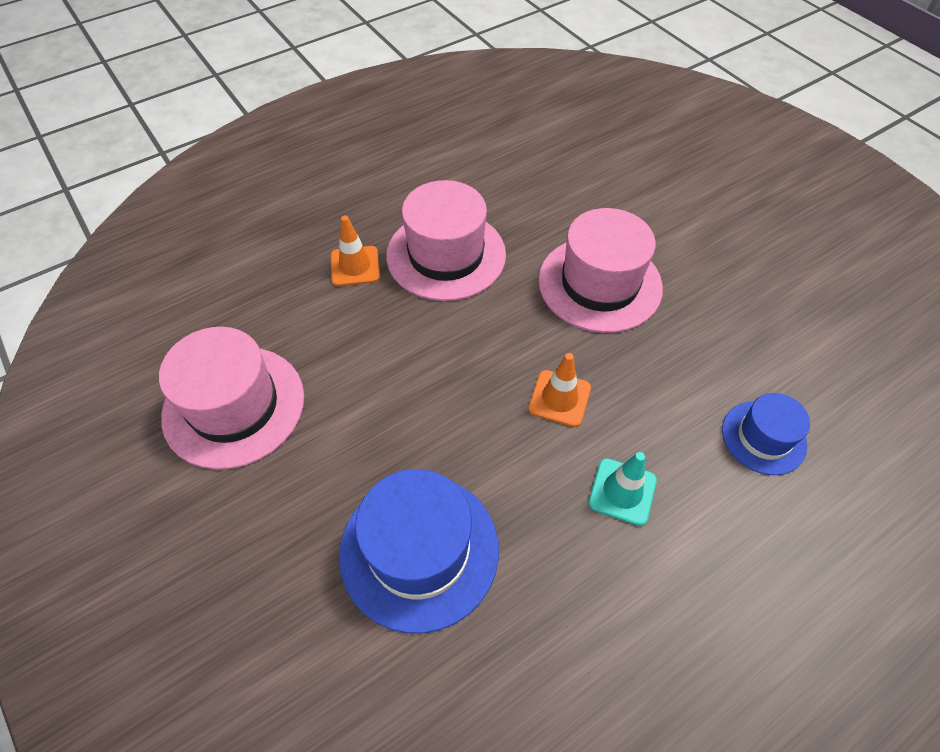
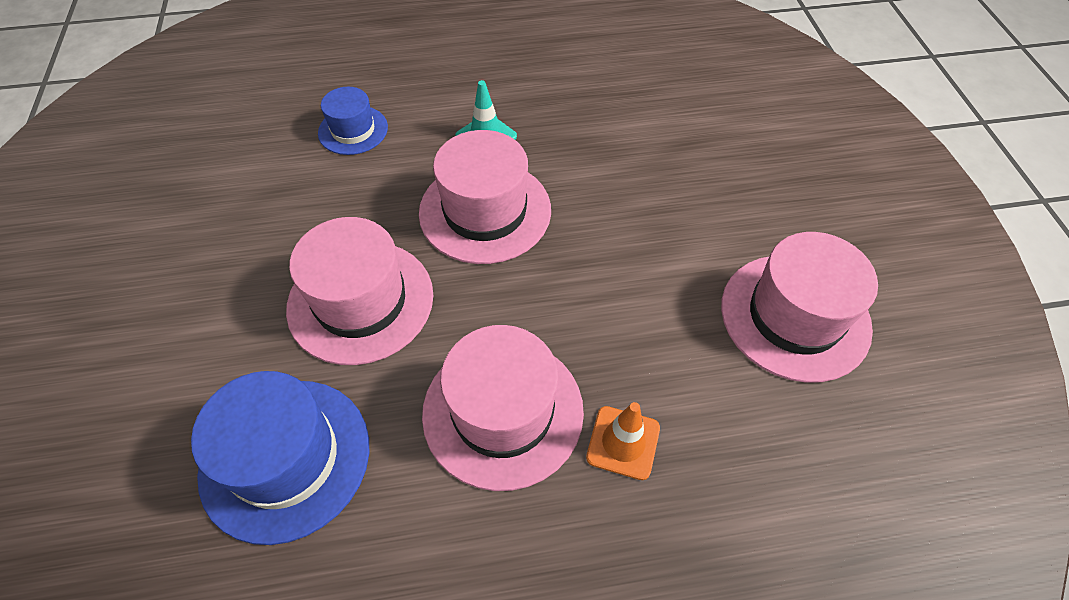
camera: 155 degrees left, 0 degrees up
(419, 550) = (654, 154): blue hat -> blue hat (285, 458)
(559, 398) = (485, 211): orange traffic cone -> pink hat

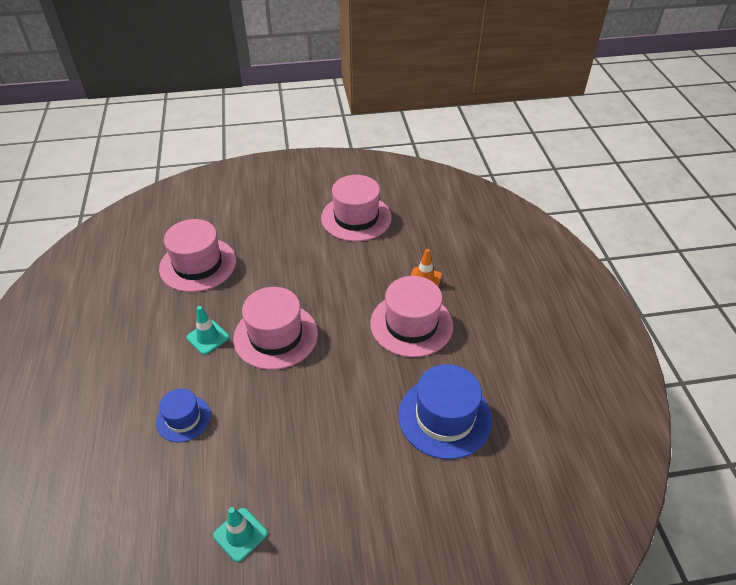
camera: 90 degrees left, 10 degrees down
(175, 201) = (240, 534): none -> turquoise traffic cone
(361, 301) = (341, 394): pink hat -> pink hat (198, 264)

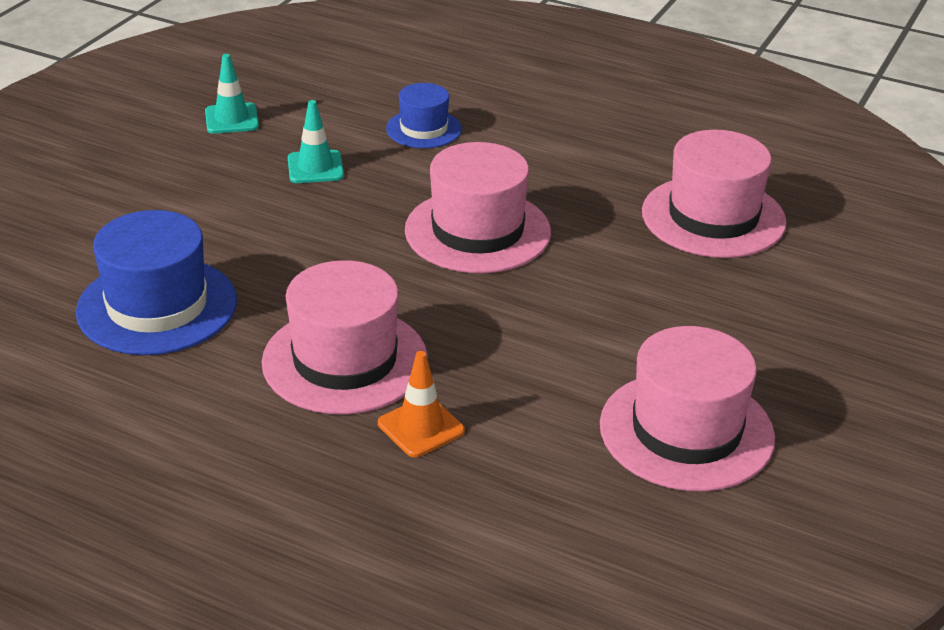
camera: 125 degrees right, 10 degrees down
(208, 337) = (540, 180): turquoise traffic cone -> turquoise traffic cone (315, 167)

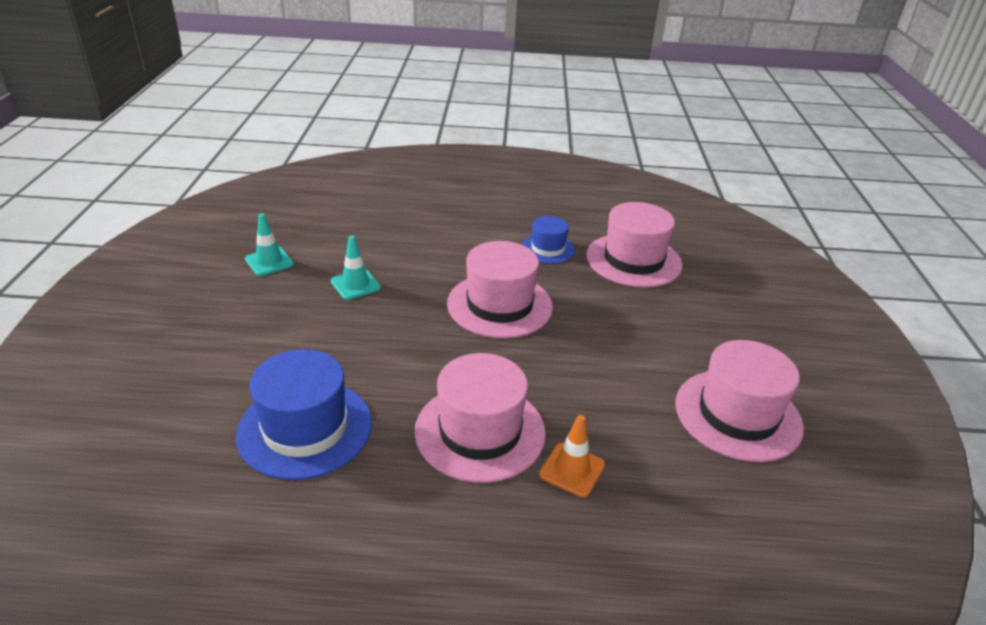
camera: 25 degrees left, 0 degrees up
(424, 129) = (412, 240): blue hat -> blue hat (548, 248)

